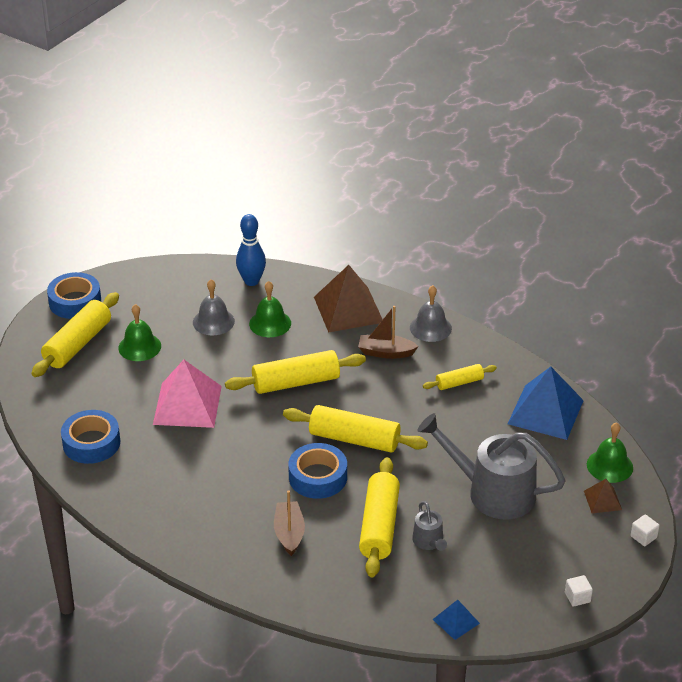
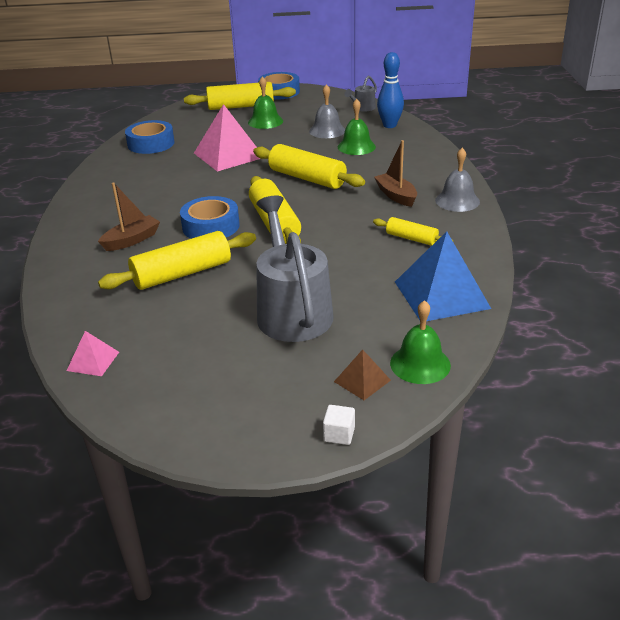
camera: 55 degrees right, 5 degrees down
(348, 309) = (420, 164): brown pyramid -> none
(429, 542) = (187, 304): grey watering can -> grey watering can (362, 108)
(456, 621) = (93, 361): blue pyramid -> pink pyramid
(577, 597) = (194, 425): white cube -> none

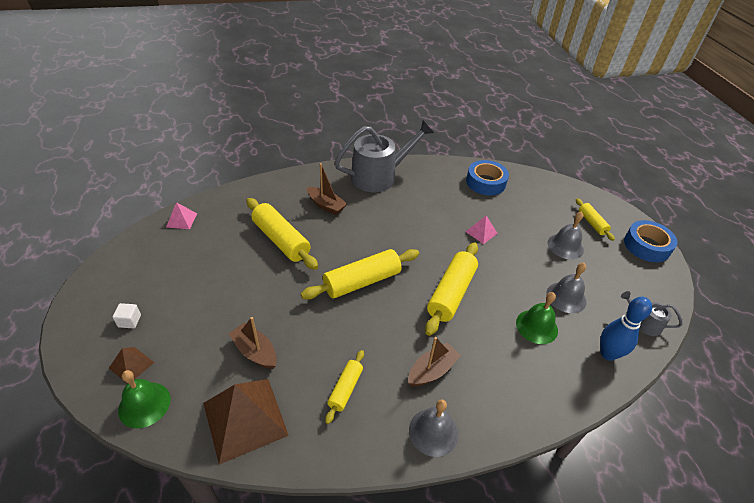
camera: 75 degrees right, 10 degrees up
(211, 226) = (351, 243): blue tape -> none
(228, 155) = (481, 232): pink pyramid -> pink pyramid, size x0.48
(241, 106) = (592, 223): yellow rolling pin -> yellow rolling pin, size x0.55
(265, 121) = (565, 246): green bell -> grey bell
(292, 311) = (227, 311): grey watering can -> grey watering can (379, 176)
(339, 434) = (75, 356): white cube -> white cube (129, 321)
(357, 290) = (255, 351): none -> brown boat
(441, 295) = (245, 419): blue pyramid -> brown pyramid

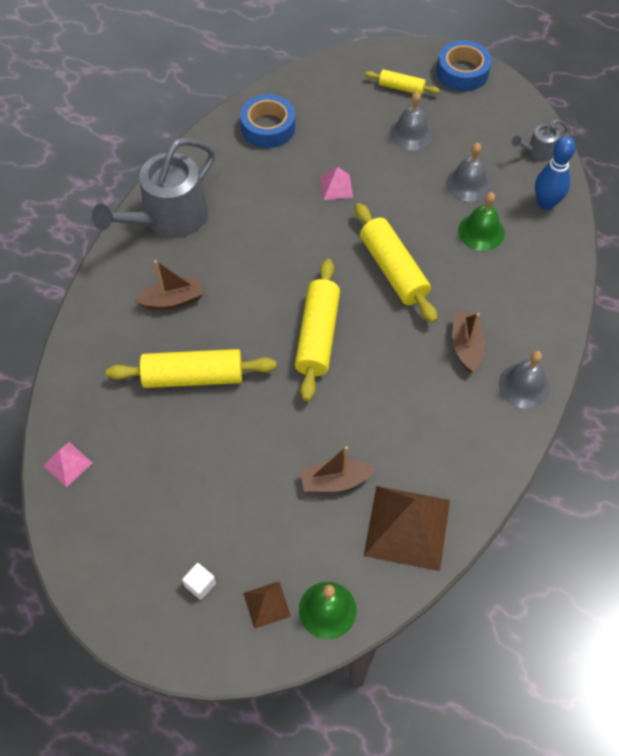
camera: 50 degrees left, 15 degrees up
(345, 389) = (435, 427): yellow rolling pin -> none
(379, 176) = (168, 218): grey watering can -> grey watering can turned 150 degrees counterclockwise

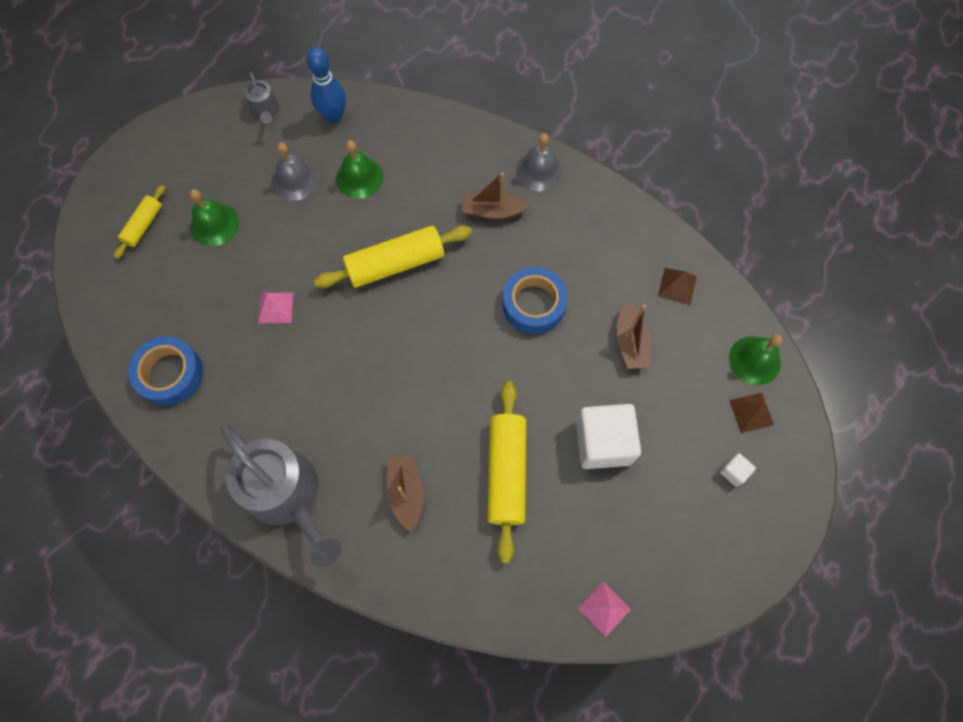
camera: 85 degrees left, 10 degrees up
(225, 458) = (603, 443): none -> white cube
(317, 336) = (468, 344): yellow rolling pin -> none
(407, 527) = (677, 286): brown pyramid -> brown pyramid, size x0.48
(411, 133) = (214, 224): grey bell -> green bell
(462, 72) = (136, 162): blue tape -> blue tape (533, 304)

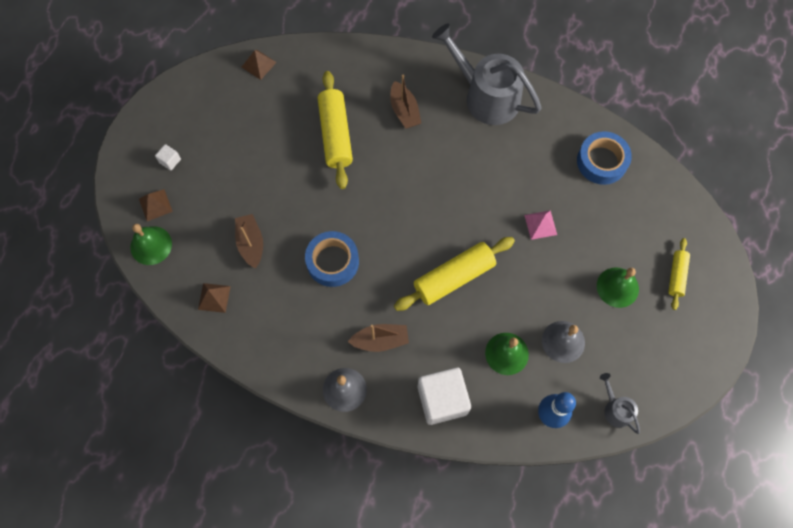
camera: 170 degrees right, 0 degrees up
(603, 443) = (267, 165): white cube -> white cube (442, 400)
(604, 608) = (259, 64): pink pyramid -> brown pyramid

